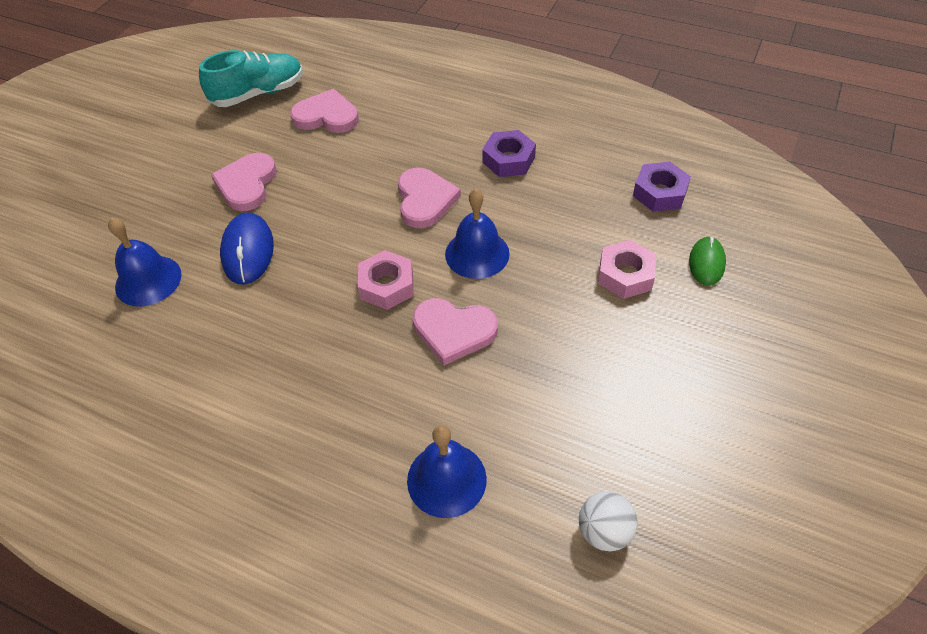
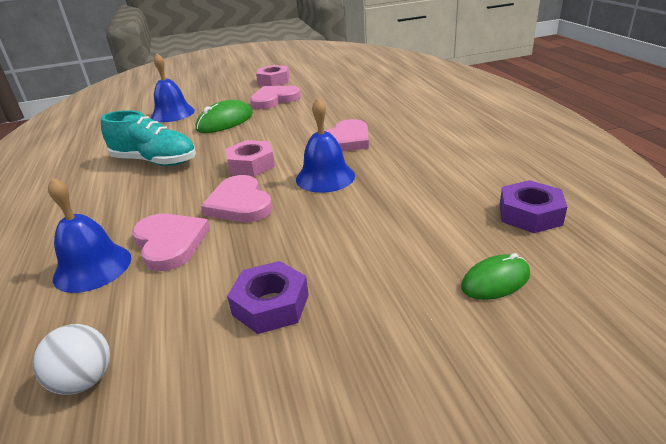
camera: 50 degrees right, 20 degrees down
(248, 251) = (225, 121): blue mouse -> green mouse
(258, 93) = (345, 72): turquoise shoe -> turquoise shoe (155, 161)
(326, 116) = (361, 90): pink heart -> pink heart (170, 243)
(508, 160) = (434, 145): purple nut -> purple nut (271, 305)
(625, 275) = (404, 244): pink nut -> pink nut (273, 81)

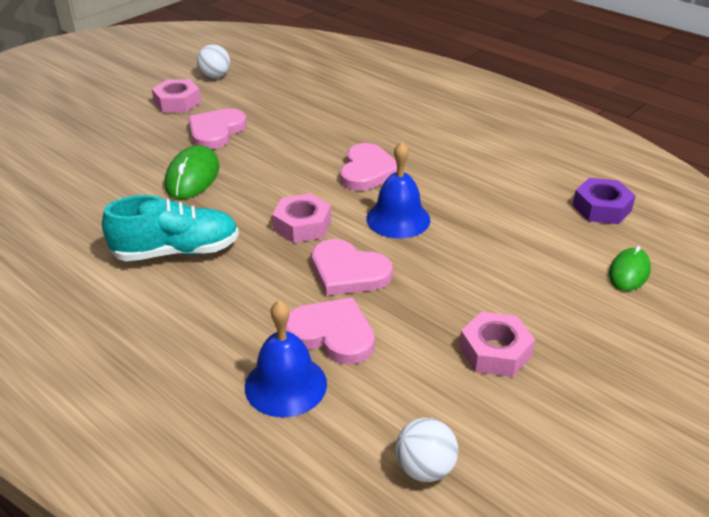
camera: 35 degrees left, 5 degrees up
(173, 113) = (99, 180): blue bell -> none
(271, 305) = (495, 351): purple nut -> pink nut
(316, 70) = (215, 76): none -> white ball

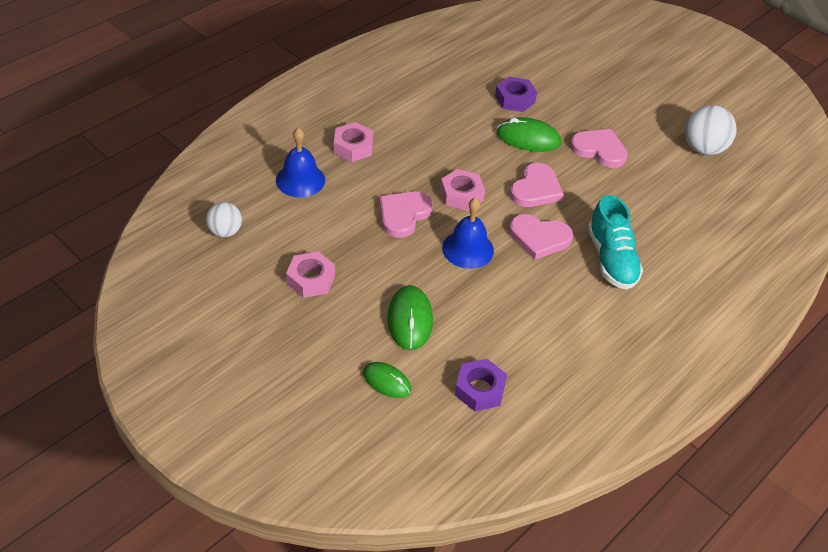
camera: 90 degrees right, 10 degrees up
(111, 186) = (515, 99): none -> purple nut
(176, 251) = (433, 133): turquoise shoe -> turquoise shoe (611, 259)
(177, 102) = (648, 127): pink nut -> pink nut (353, 147)
(215, 76) = (703, 148): white ball -> white ball, size x1.58
(332, 334) = (341, 202): pink heart -> pink heart (536, 189)
(528, 258) = (410, 319): none -> green mouse

